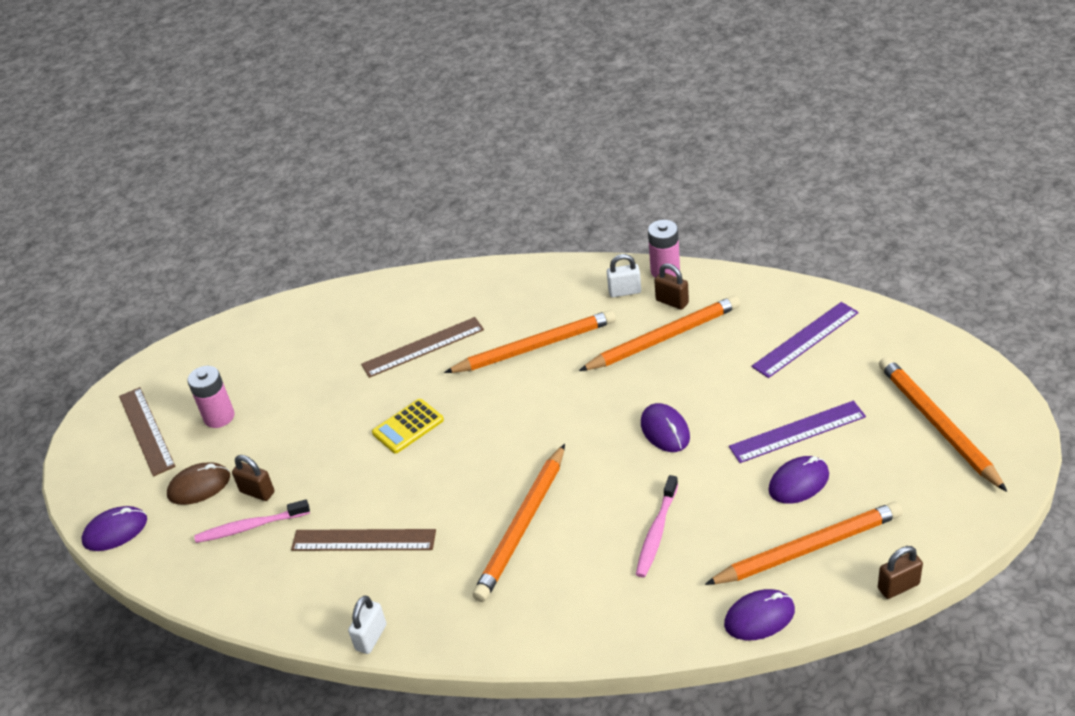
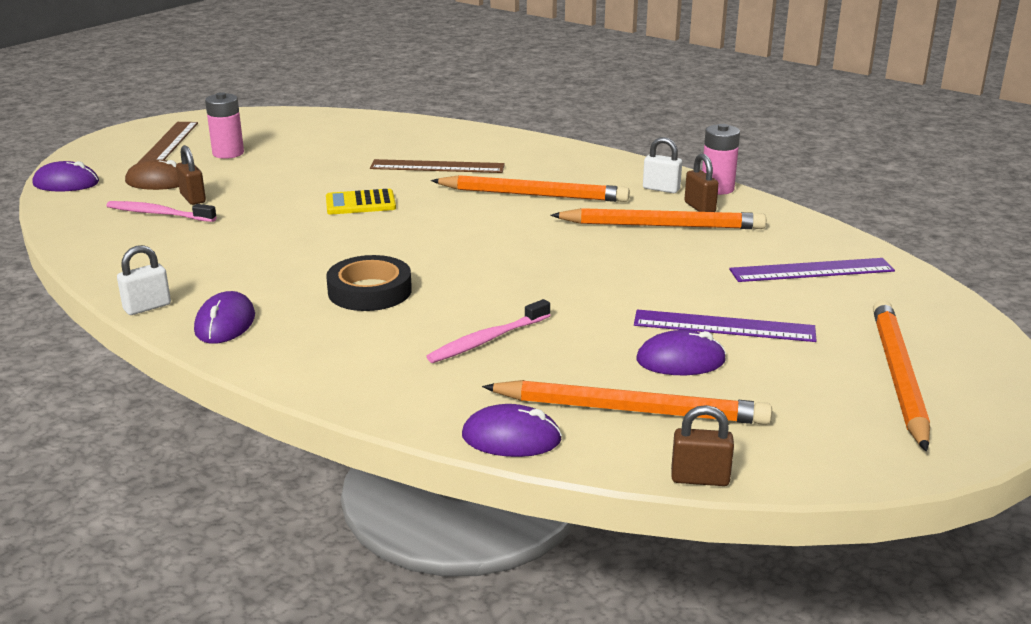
camera: 25 degrees right, 15 degrees down
(363, 540) = (229, 251): brown ruler -> none
(522, 526) = (370, 291): orange pencil -> black tape
(665, 430) = (586, 280): purple mouse -> purple mouse (225, 323)

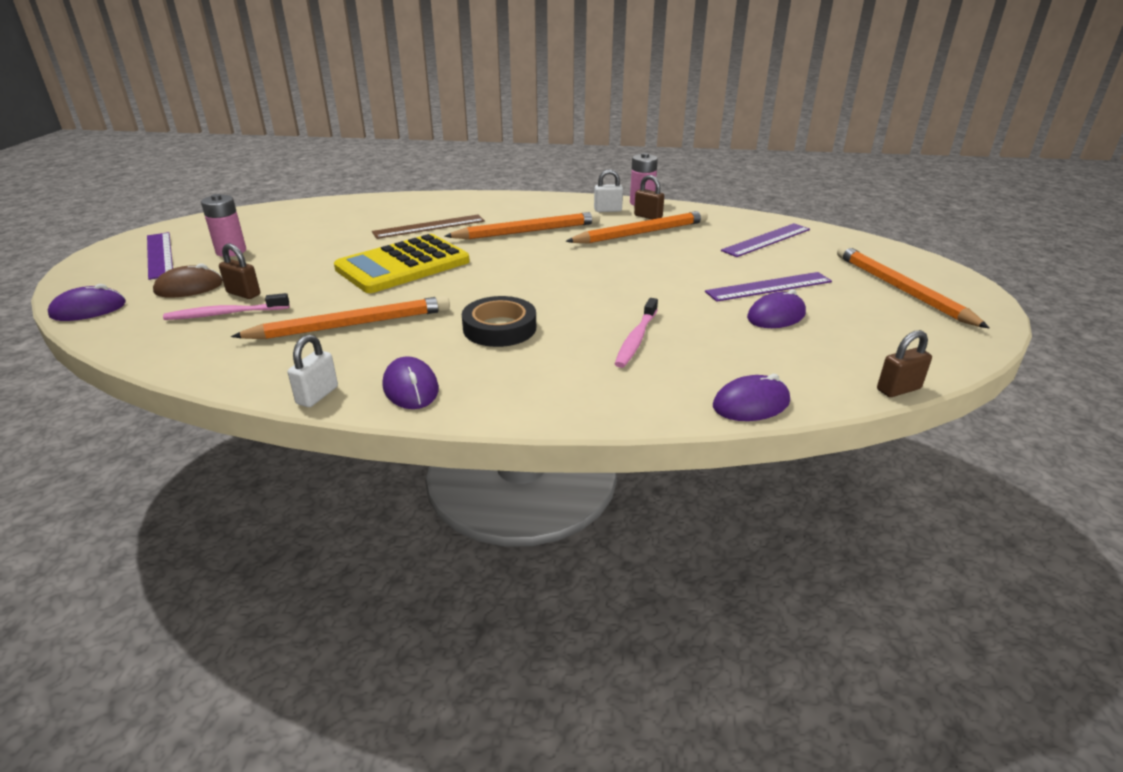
camera: 30 degrees left, 5 degrees up
(168, 144) = (160, 255): brown ruler -> purple ruler
(360, 203) = (403, 265): yellow calculator -> yellow calculator, size x1.95
(631, 410) = (795, 358): orange pencil -> orange pencil (351, 325)

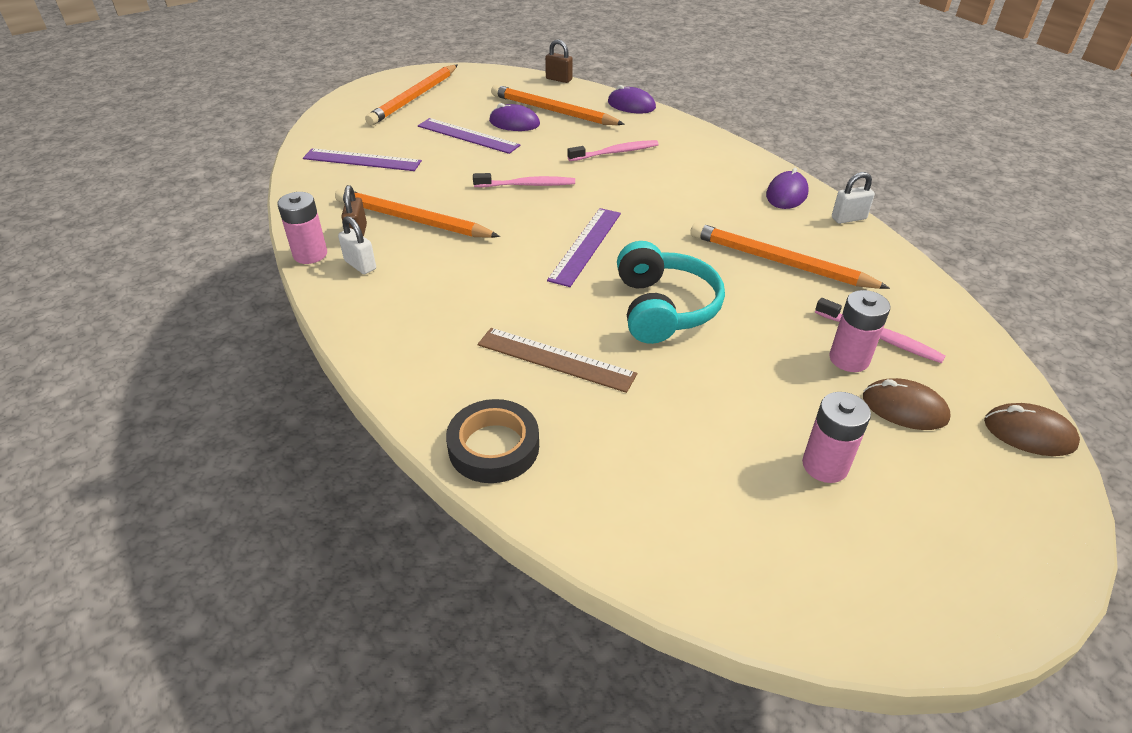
camera: 130 degrees left, 10 degrees up
(88, 309) = (1029, 433): purple mouse -> brown mouse
(160, 255) = (927, 525): purple ruler -> purple ruler (585, 245)
(243, 294) = (849, 359): brown padlock -> pink battery
(403, 265) = (663, 308): yellow calculator -> turquoise headphones
(499, 328) = (680, 201): black tape -> black tape (493, 447)
(528, 231) = (485, 283): orange pencil -> orange pencil (552, 111)
(633, 280) = (527, 185): none -> pink toothbrush

